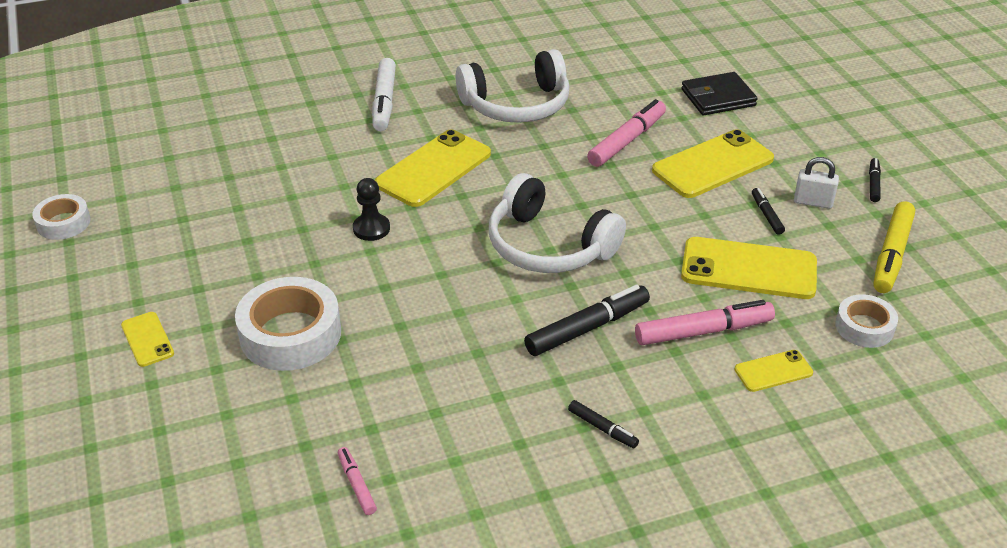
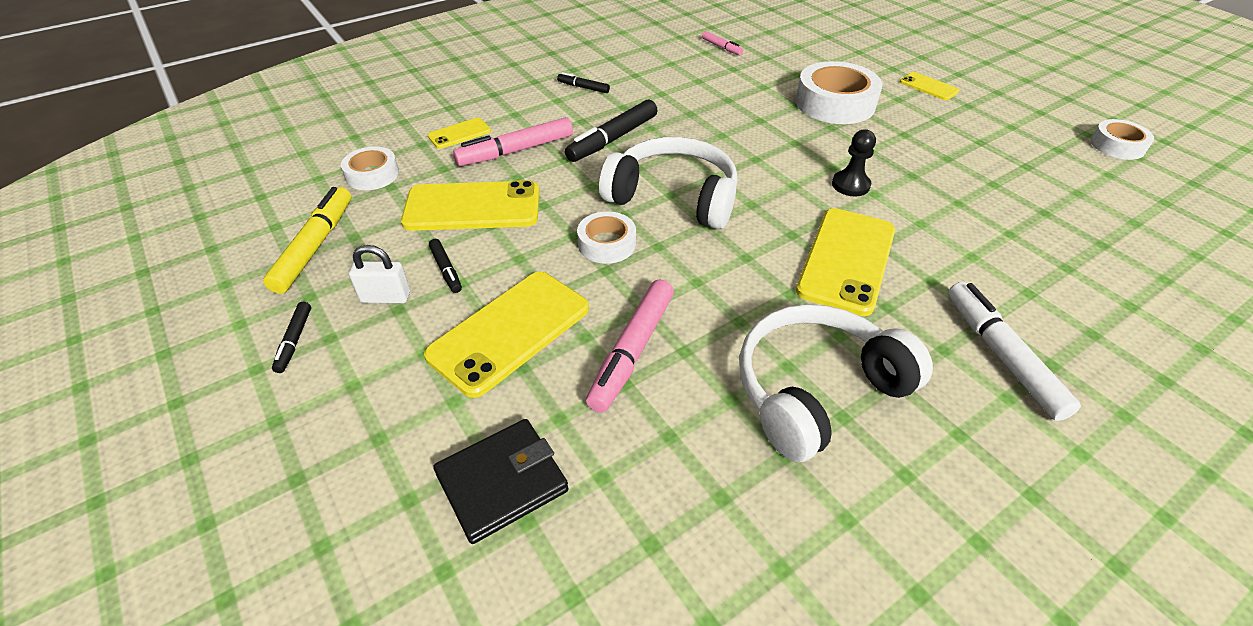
camera: 165 degrees right, 5 degrees up
(625, 213) = (607, 244): none -> white tape

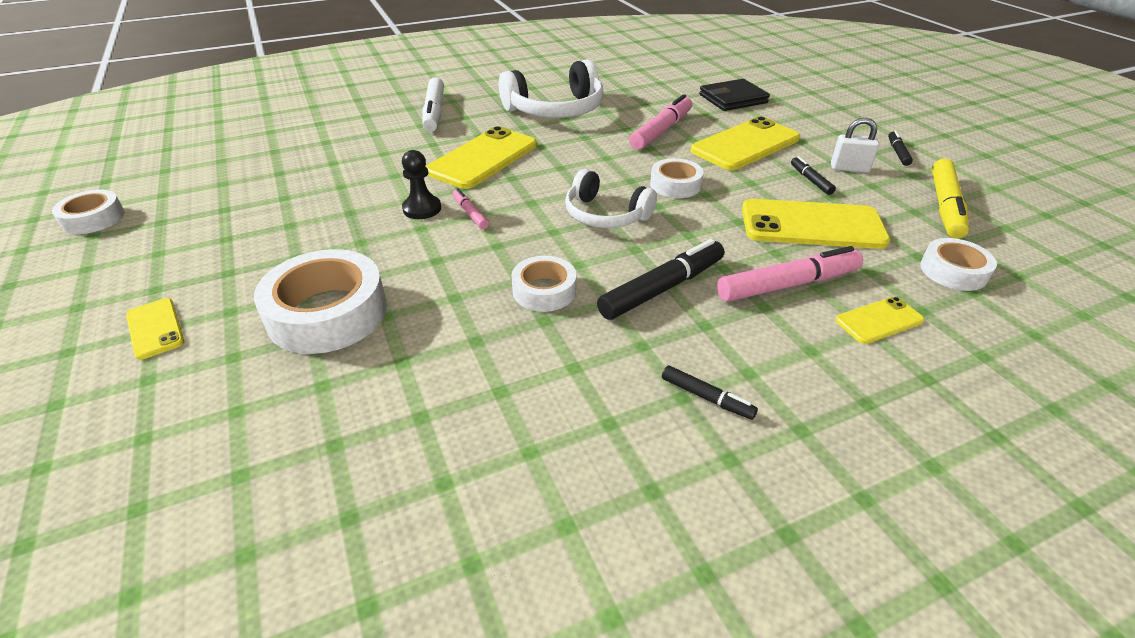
camera: 170 degrees left, 5 degrees down
(673, 197) = (605, 215): white headphones -> white headphones, size x0.65
(699, 129) = (544, 290): none -> white tape
(721, 47) = (400, 495): pink marker -> pink marker (470, 213)

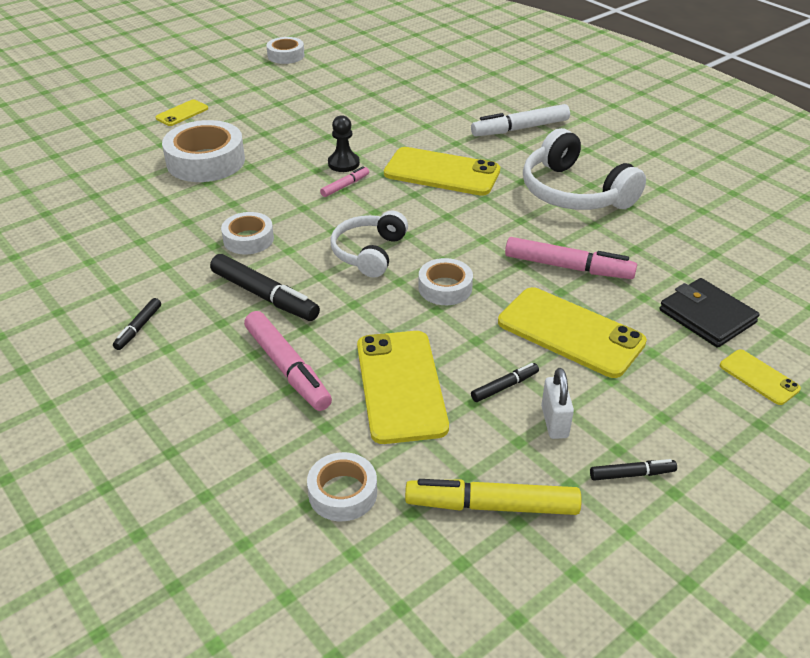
camera: 75 degrees right, 0 degrees up
(879, 320) = (245, 426): yellow phone -> yellow phone (759, 377)

